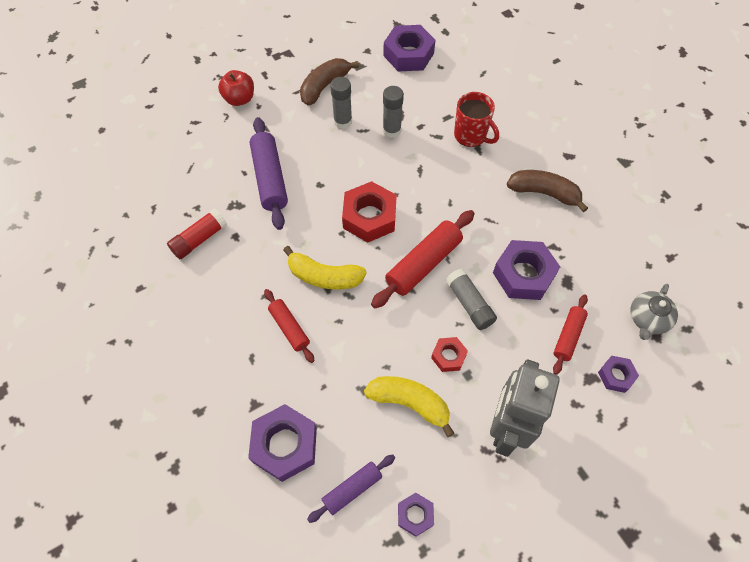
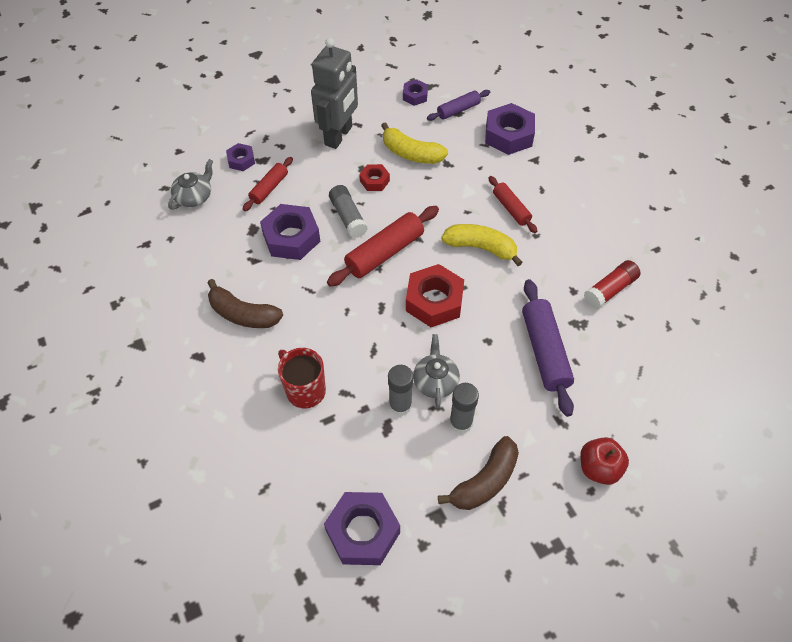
camera: 175 degrees left, 5 degrees down
(364, 149) = (435, 381): none -> grey teapot

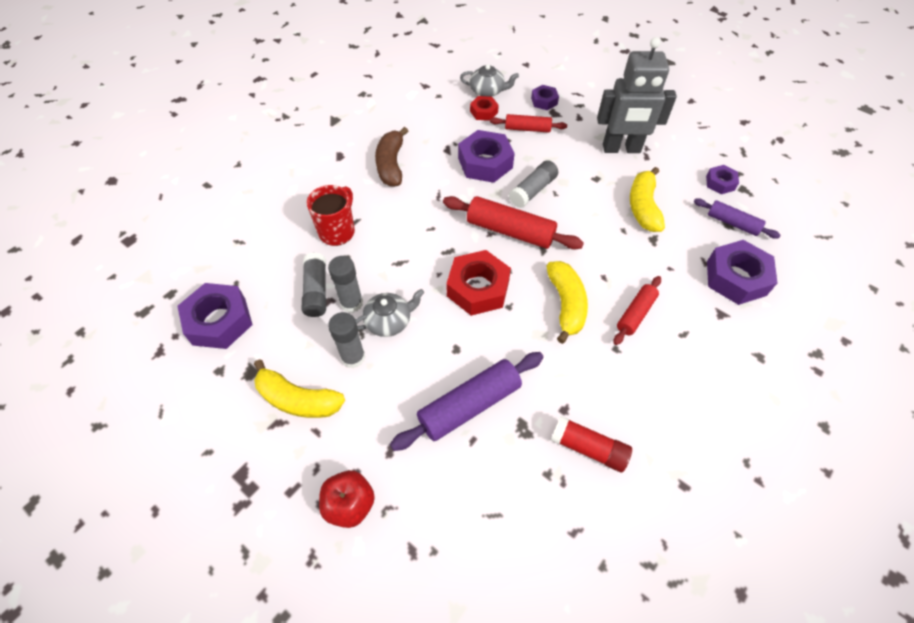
camera: 65 degrees right, 0 degrees up
(370, 431) = (316, 291): none -> grey glue stick
(374, 181) = (588, 193): red nut -> red nut (483, 112)
(485, 481) = (298, 399): brown banana -> yellow banana

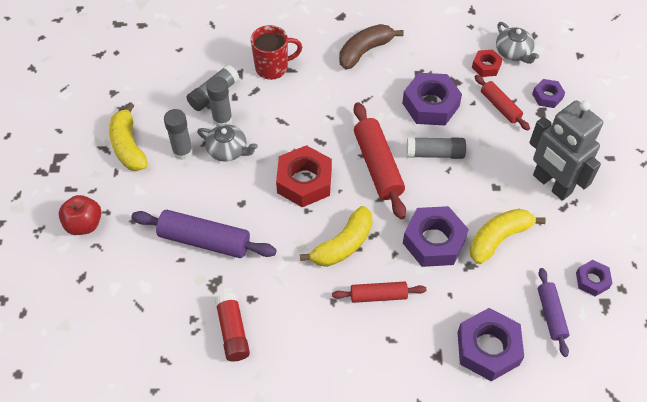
camera: 50 degrees right, 0 degrees up
(219, 321) = (145, 64): purple nut -> purple nut (434, 241)

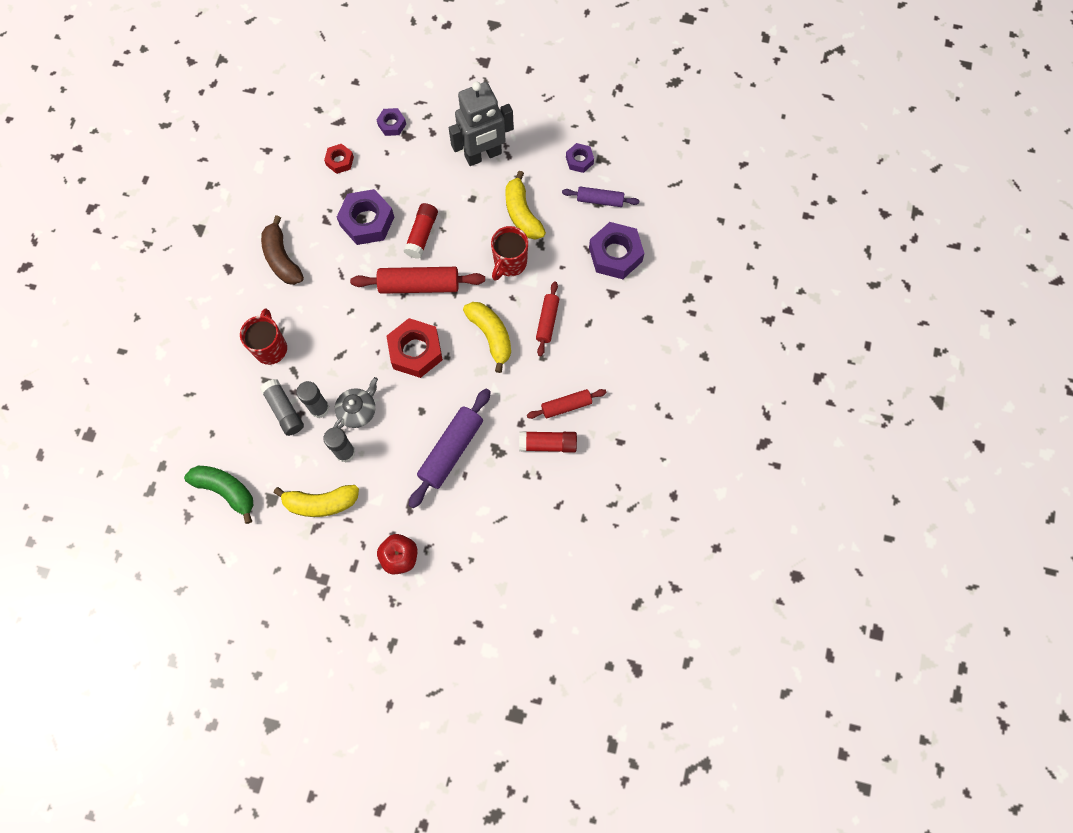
camera: 75 degrees left, 15 degrees up
(127, 74) = (226, 490): none -> green banana
(434, 241) = (509, 263): purple nut -> red mug
(435, 153) = (422, 235): grey glue stick -> red glue stick
(500, 106) = (389, 166): red rolling pin -> red rolling pin (566, 406)
(513, 52) = (332, 133): grey teapot -> none

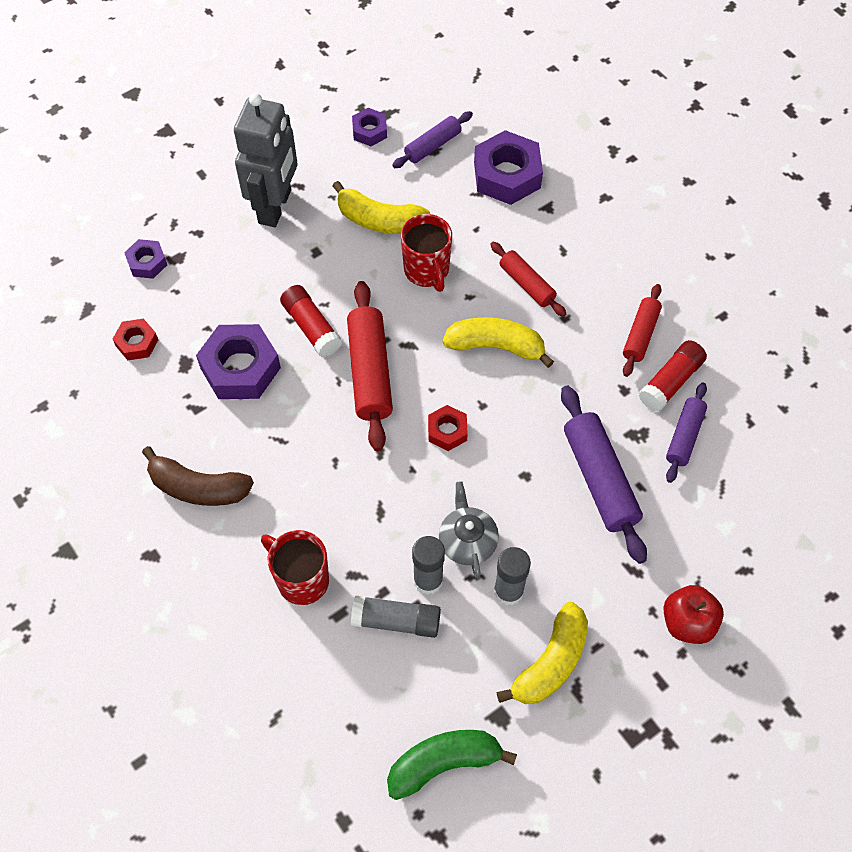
camera: 50 degrees left, 10 degrees down
(415, 351) = (447, 431): red nut -> red nut, size x0.54
(419, 285) = (370, 372): red rolling pin -> red rolling pin turned 45 degrees counterclockwise
(517, 476) = (684, 436): none -> purple rolling pin

